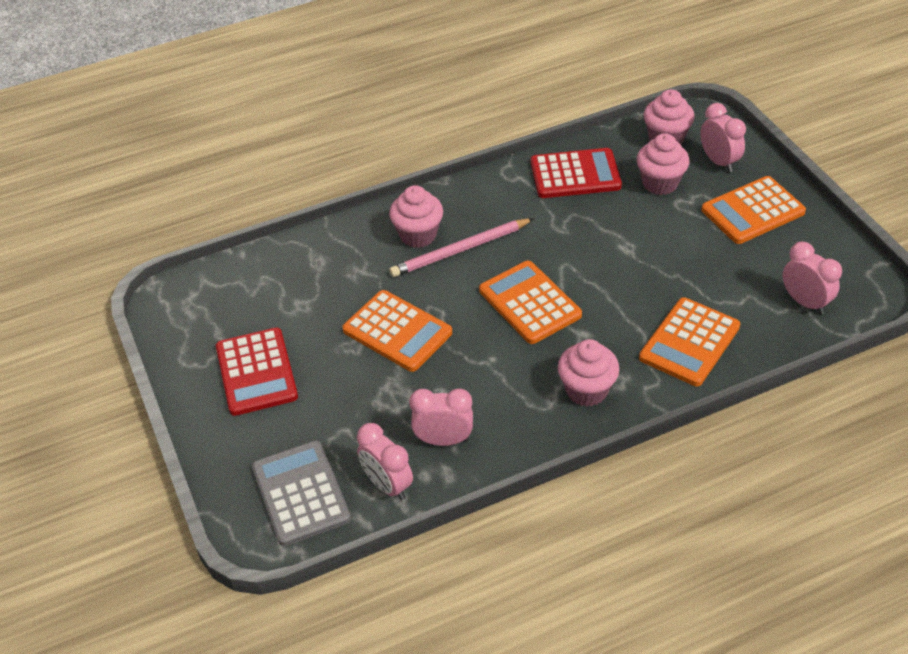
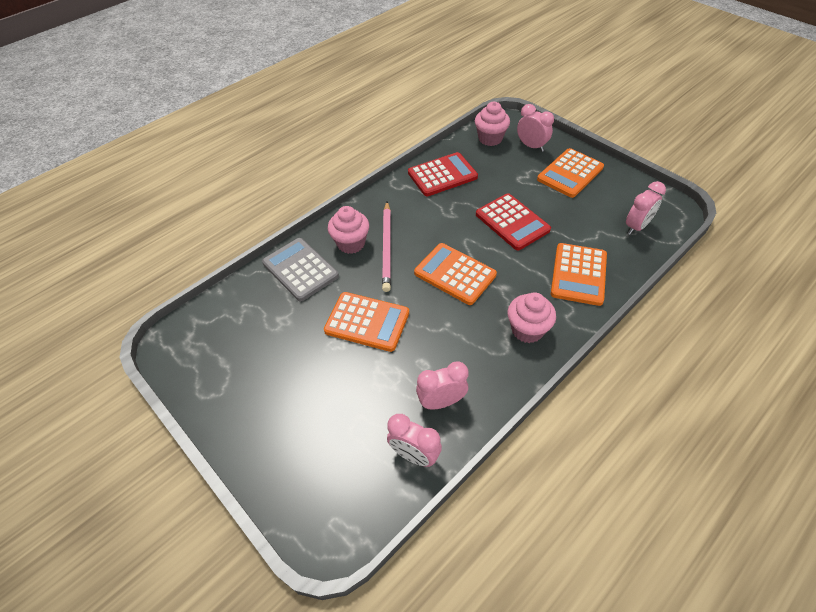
camera: 20 degrees left, 5 degrees up
(256, 372) = (267, 387): red calculator -> red calculator (512, 222)
(301, 493) = (346, 486): grey calculator -> grey calculator (300, 269)
(460, 250) = (387, 247): pink pencil -> pink pencil turned 45 degrees counterclockwise
(660, 183) = (501, 168): pink cupcake -> none
(805, 302) = (636, 227): pink clock -> pink clock turned 105 degrees clockwise

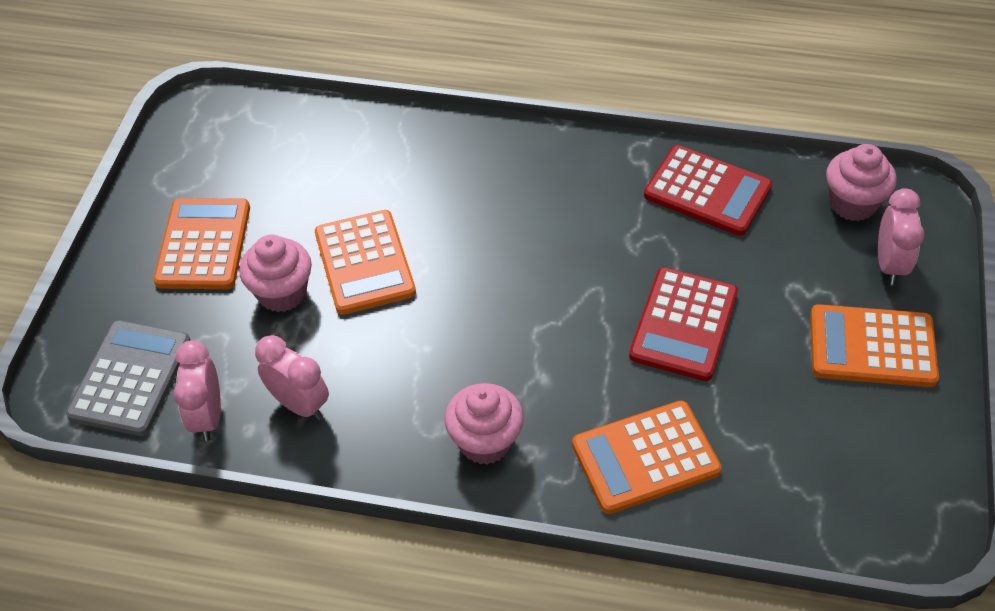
camera: 55 degrees right, 0 degrees up
(300, 269) = (395, 149): grey calculator -> grey calculator (130, 378)
(351, 243) = (480, 171): pink cupcake -> pink cupcake (282, 293)
(387, 247) = (506, 211): pink pencil -> none
(455, 274) = (520, 309): orange calculator -> orange calculator (203, 245)
(636, 227) = (826, 493): pink clock -> none

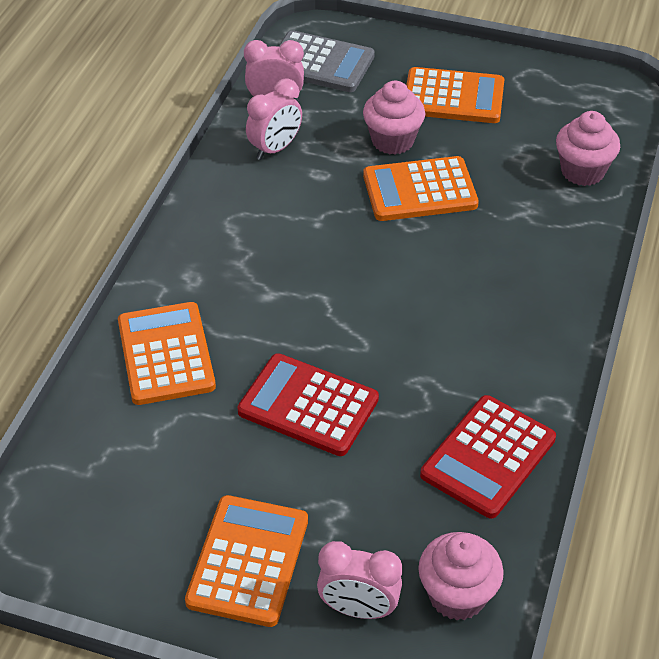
camera: 95 degrees right, 5 degrees down
(485, 442) = (211, 253): pink cupcake -> pink cupcake (582, 171)

